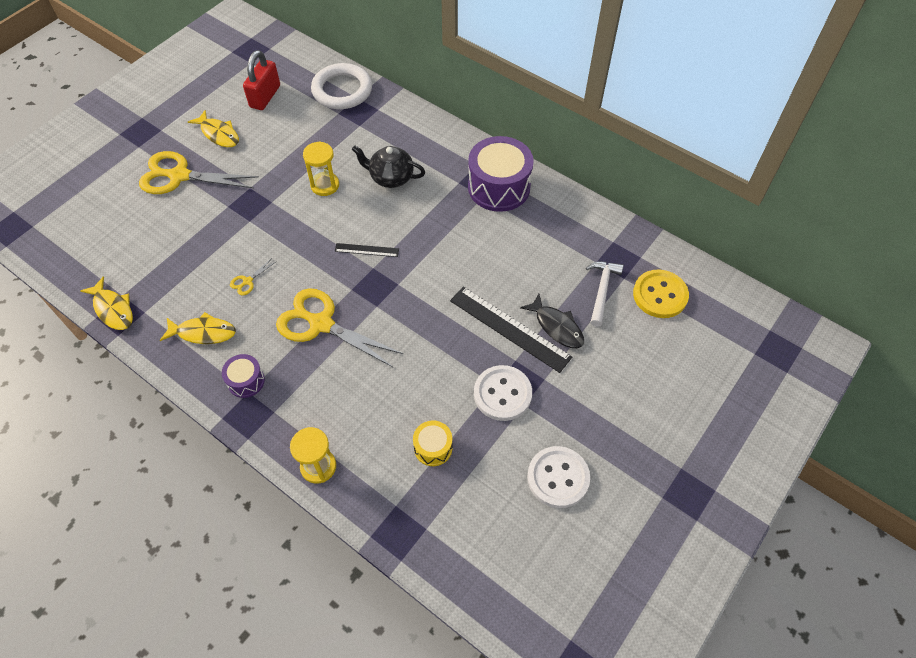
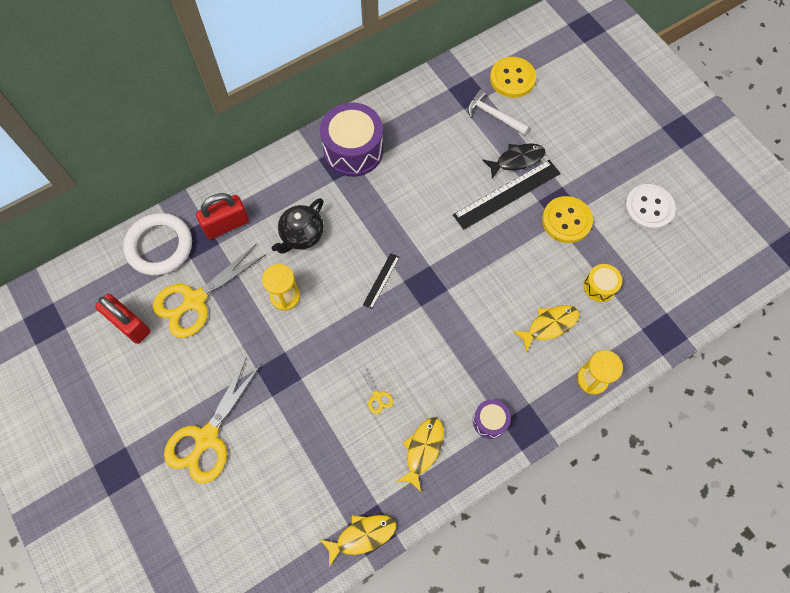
camera: 70 degrees left, 10 degrees up
(219, 134) = (163, 385): yellow fish -> yellow fish (549, 325)
(321, 324) = (450, 341): yellow scissors -> yellow scissors (195, 300)
(380, 124) = (226, 225): none -> red padlock
(502, 394) = (566, 220): white button -> yellow button

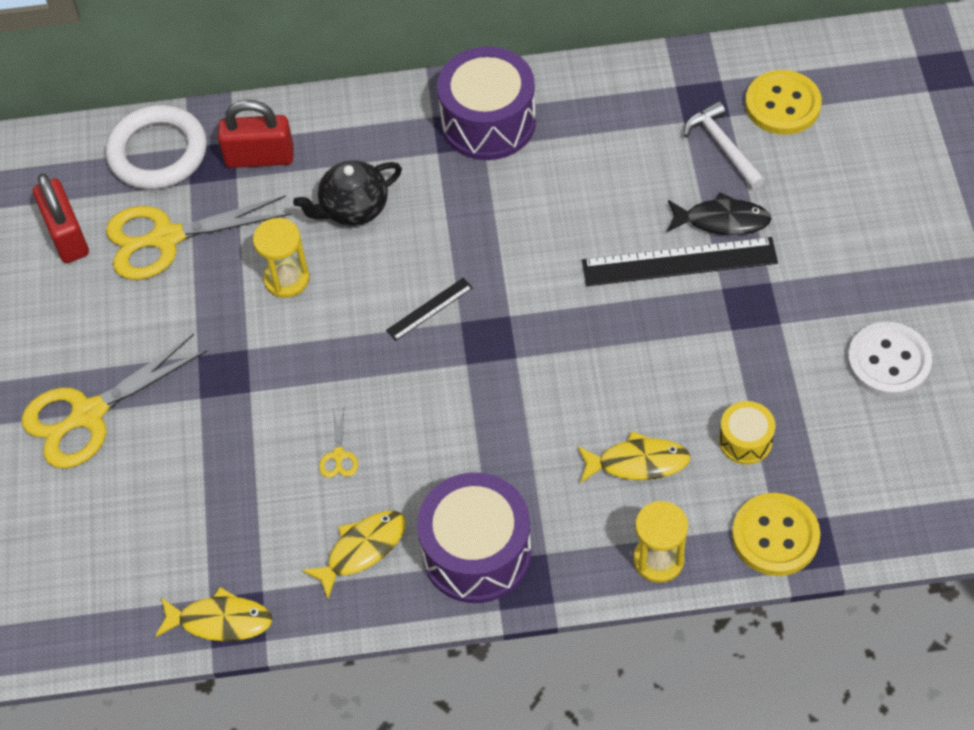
camera: 30 degrees right, 10 degrees down
(490, 421) = (476, 552): purple drum -> purple drum, size x1.99
(566, 220) = (748, 331): yellow button -> yellow button (775, 536)

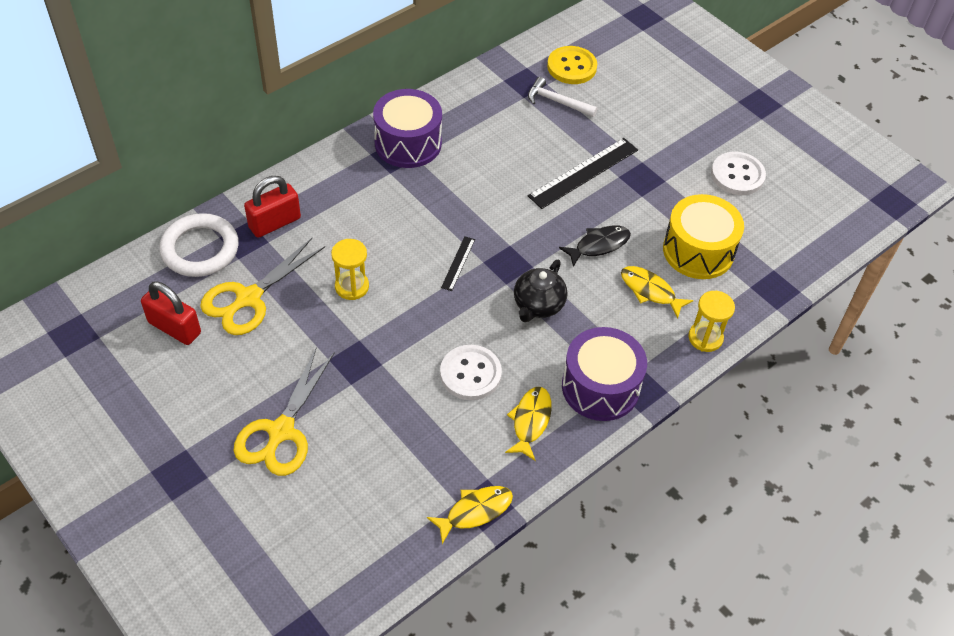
camera: 40 degrees left, 5 degrees down
(338, 455) = (470, 374): yellow scissors -> white button
(353, 208) = (362, 227): black teapot -> black teapot (538, 305)
(637, 462) = (650, 291): yellow fish -> yellow fish turned 105 degrees counterclockwise
(722, 220) = (589, 141): black fish -> black fish (599, 245)
(745, 440) = (698, 251): yellow drum -> yellow drum, size x1.99
(775, 536) = (755, 293): yellow button -> none

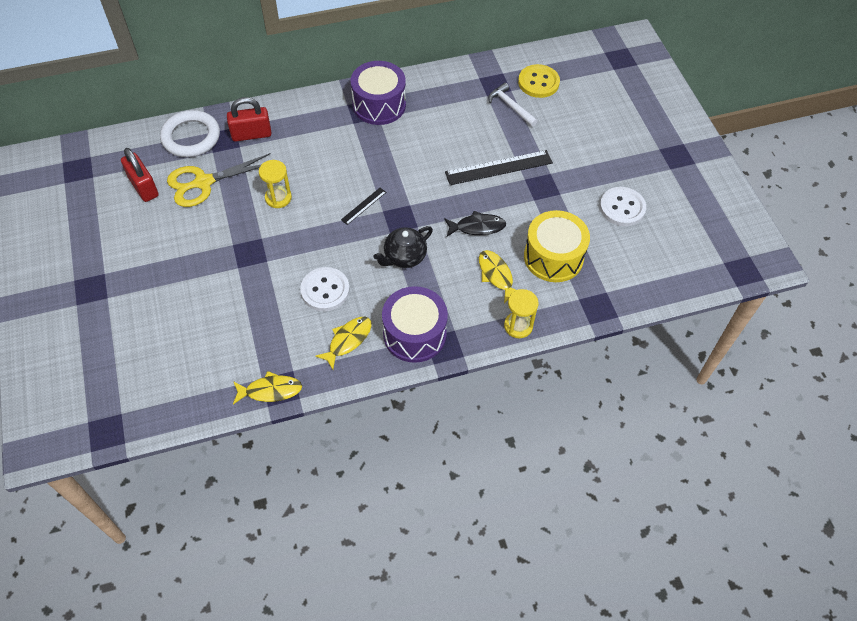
camera: 25 degrees right, 5 degrees up
(281, 431) = (172, 284): yellow scissors -> none

